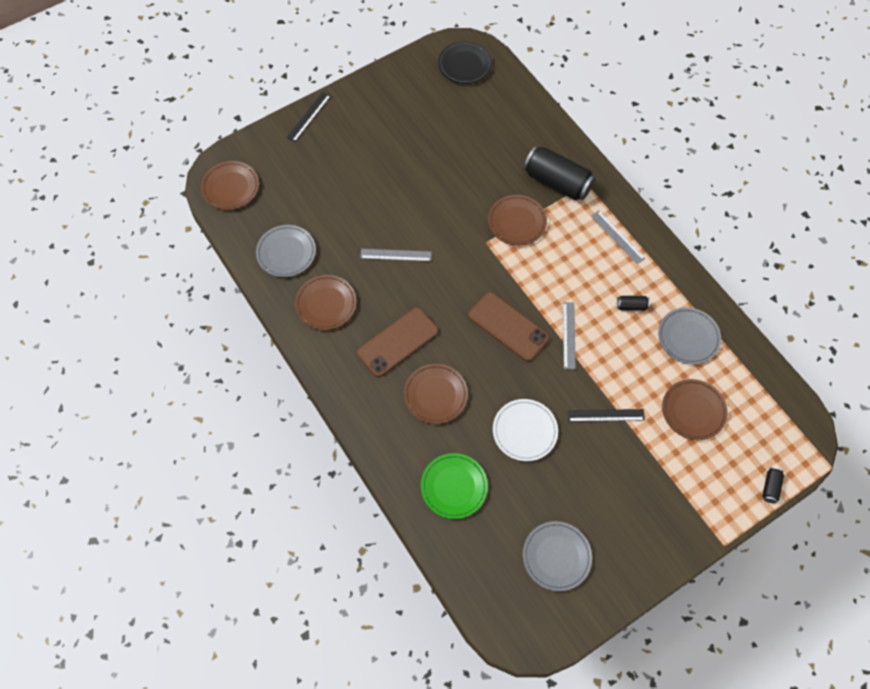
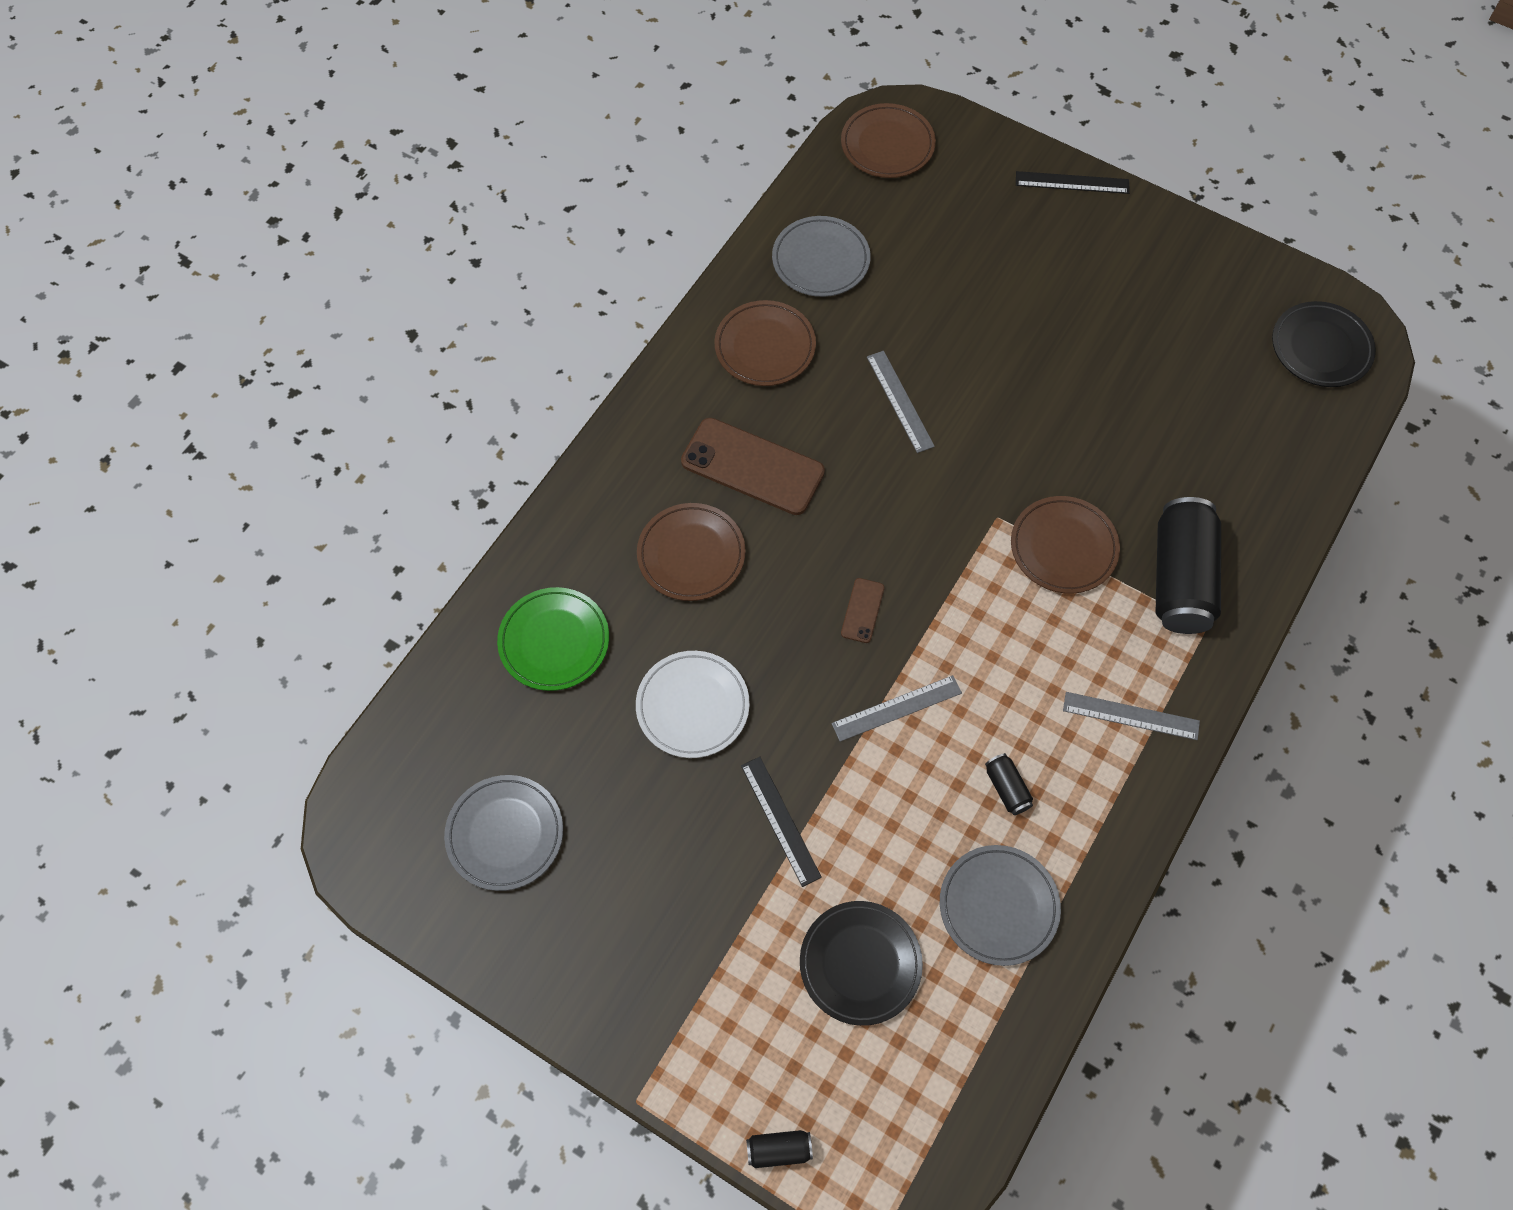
camera: 65 degrees right, 0 degrees up
(508, 327) = (862, 610): brown phone -> brown phone, size x0.47
(617, 237) = (1131, 716): grey ruler -> grey ruler turned 75 degrees clockwise
(693, 411) = (860, 964): brown plate -> black plate

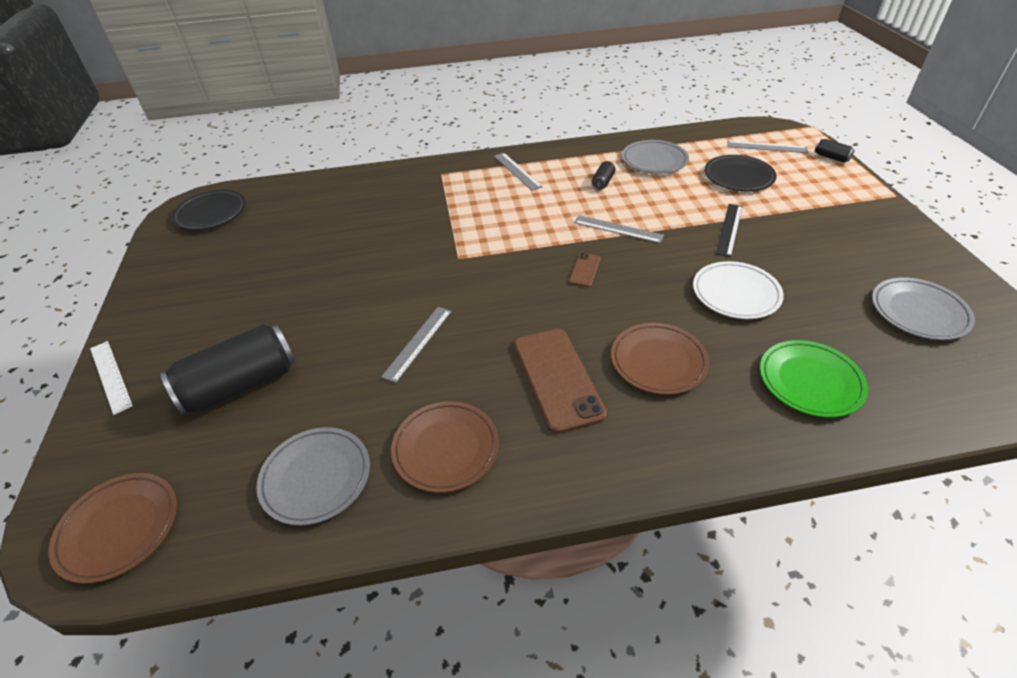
camera: 130 degrees left, 20 degrees down
(862, 610) = (585, 270): brown phone -> brown phone turned 45 degrees counterclockwise
(887, 1099) = (766, 147): none -> grey ruler
(1063, 547) = (450, 228): brown plate -> none
(1072, 182) = (110, 376): black ruler -> white ruler
(1180, 578) = (423, 190): black can -> black can (241, 385)

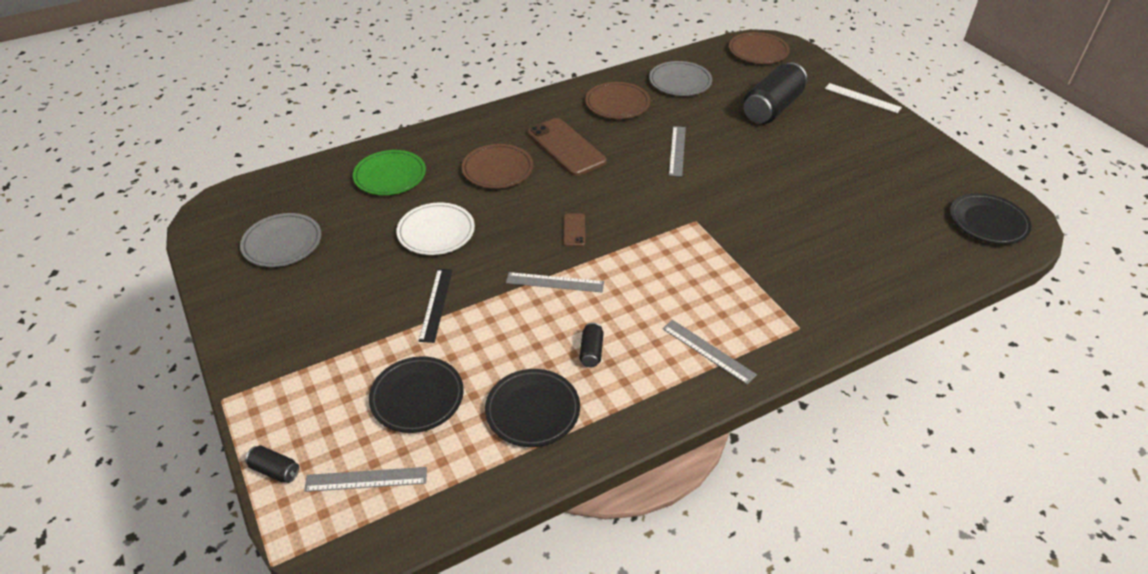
camera: 160 degrees right, 0 degrees up
(654, 160) = (532, 410): grey plate -> black plate

